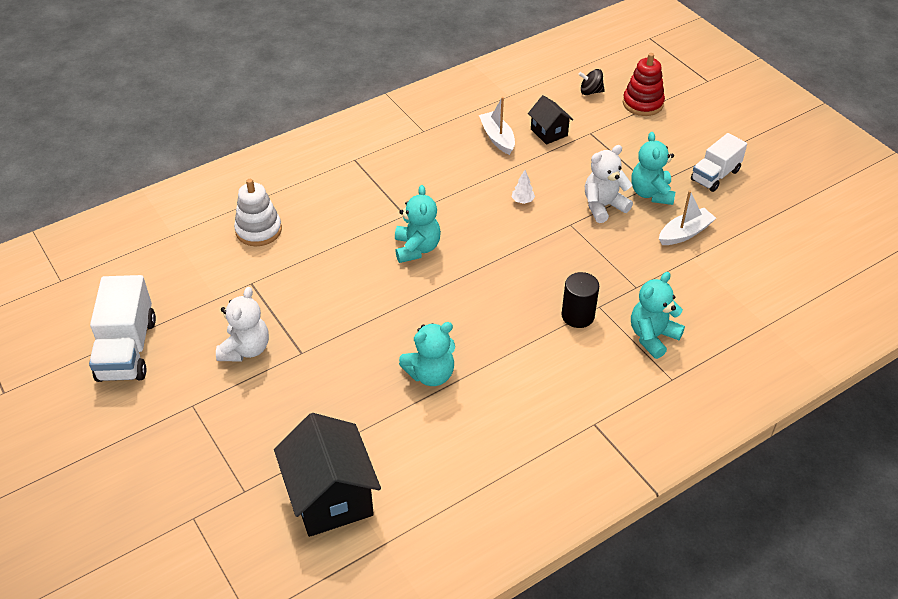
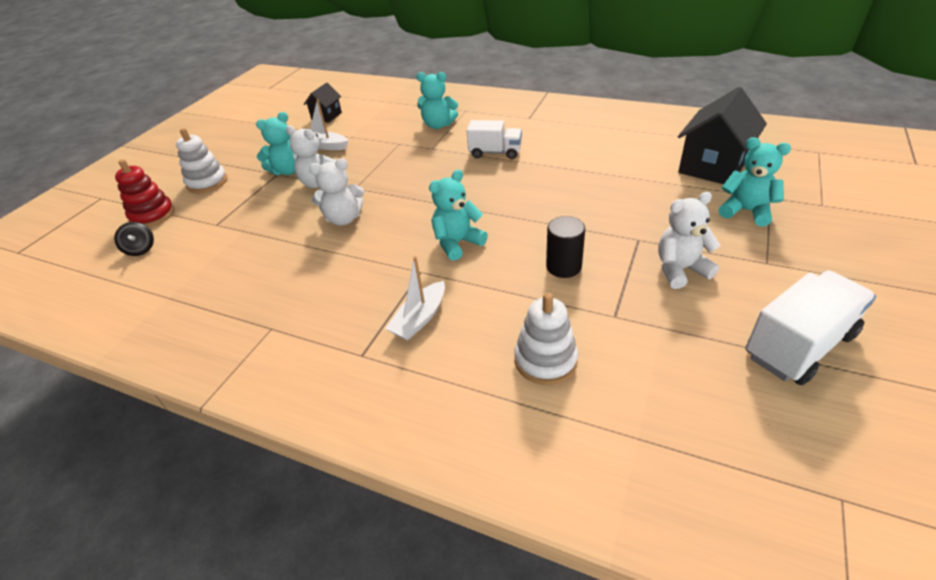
camera: 120 degrees left, 5 degrees down
(430, 374) = (572, 178): turquoise teddy bear -> turquoise teddy bear (746, 211)
(497, 138) = (255, 271): white boat -> white boat (419, 318)
(522, 201) = (343, 219): white tree -> white teddy bear
(549, 132) = (227, 246): black house -> black house (326, 116)
(577, 316) = (449, 151): black cylinder -> black cylinder (563, 266)
(677, 141) = (207, 182): none -> white stacking toy
(715, 175) = (246, 155): white truck -> white truck (495, 152)

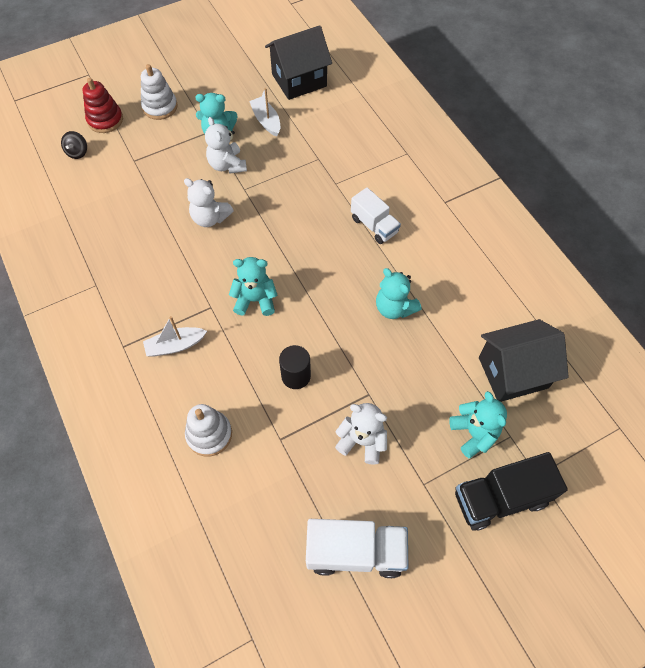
camera: 35 degrees right, 20 degrees up
(326, 116) = (299, 80): black house -> black house, size x1.87
(438, 125) = (368, 157): turquoise teddy bear -> turquoise teddy bear (394, 308)
(826, 232) = (500, 498): none -> black truck

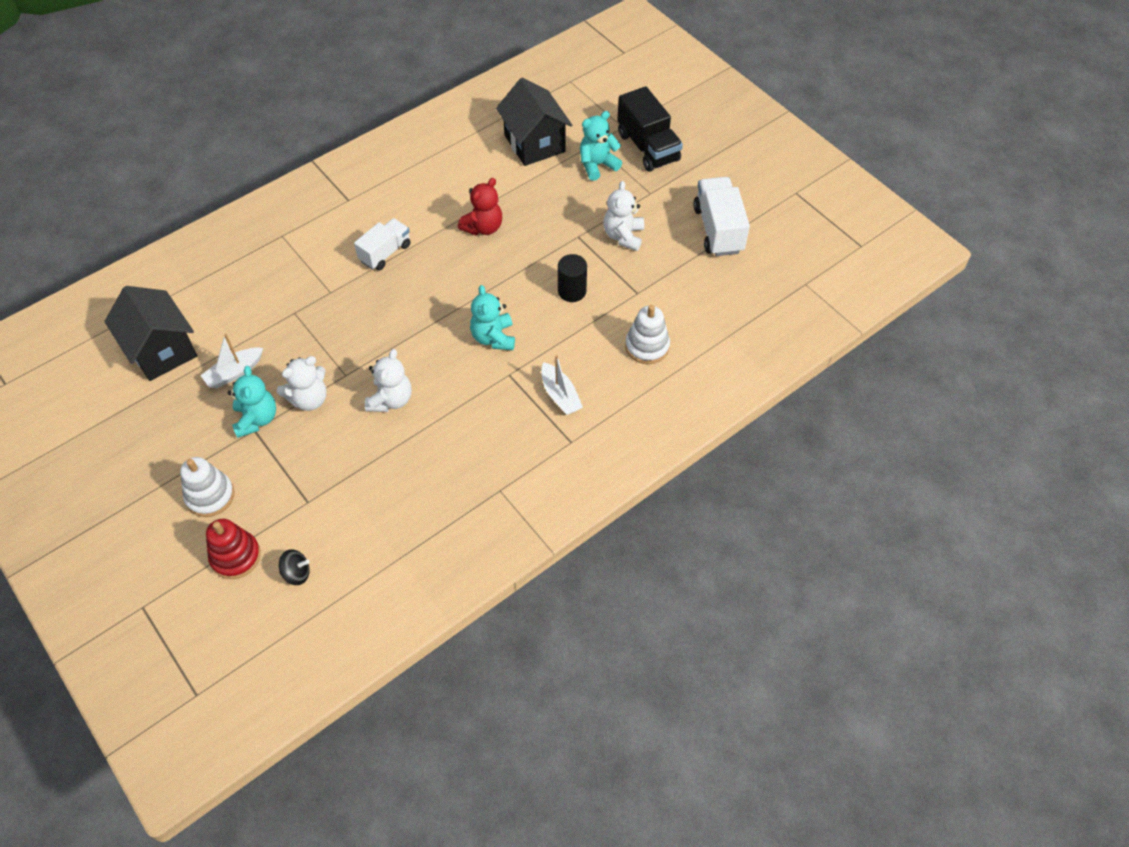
camera: 100 degrees left, 5 degrees down
(394, 308) = (483, 227): turquoise teddy bear -> red teddy bear

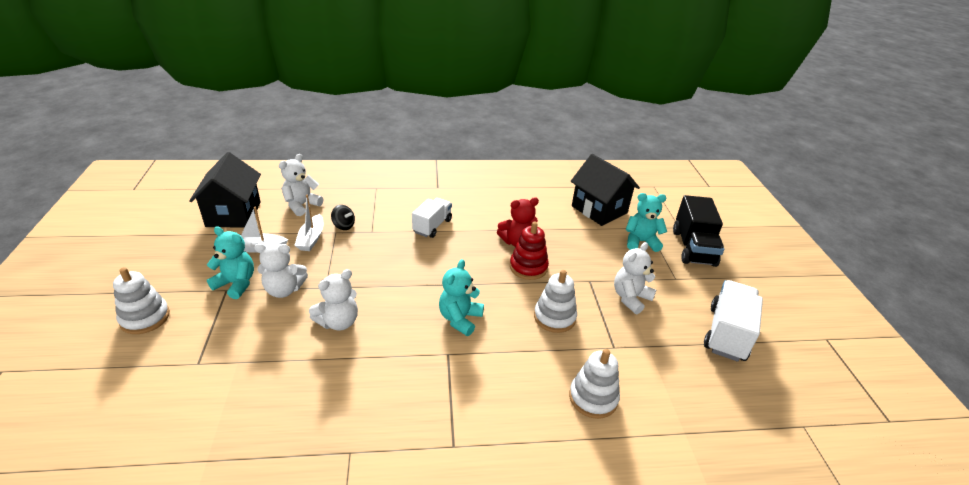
camera: 30 degrees right, 20 degrees down
(223, 300) = (301, 205): none -> white teddy bear
(235, 556) = (102, 374): red stacking toy -> red stacking toy (528, 267)
(256, 419) = (236, 284): turquoise teddy bear -> turquoise teddy bear turned 90 degrees counterclockwise
(297, 573) = (121, 418): black spinning top -> black spinning top (343, 226)
(385, 253) = (432, 226): white truck -> white truck turned 45 degrees counterclockwise
(534, 143) = (599, 209): black house -> black house turned 45 degrees counterclockwise
(560, 395) = (478, 396): white boat -> white boat (311, 238)
(572, 291) = (554, 317): black cylinder -> white stacking toy

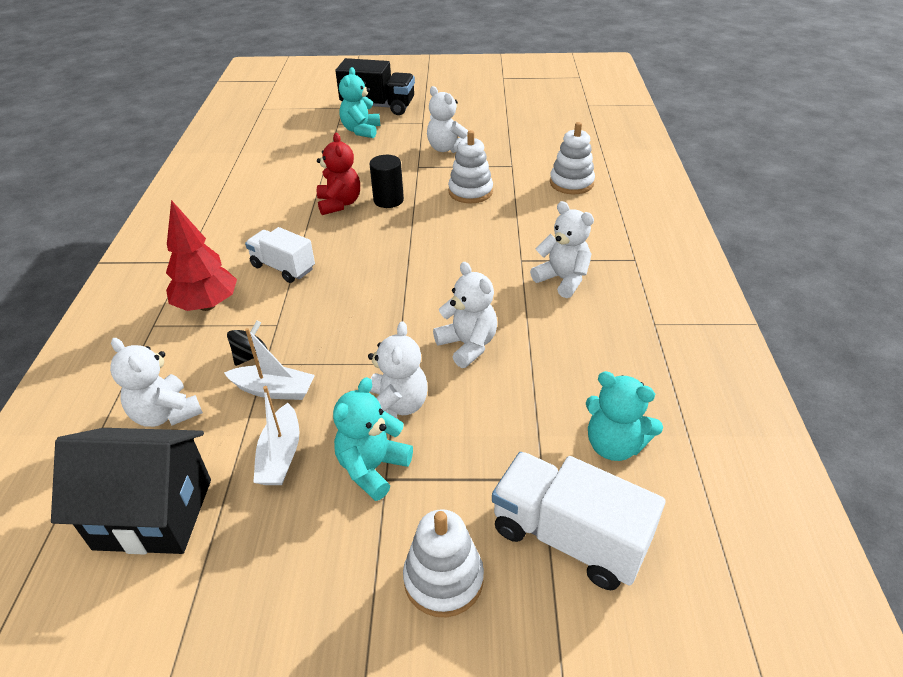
camera: 80 degrees left, 5 degrees up
(393, 203) = (207, 305): none -> red tree
(419, 383) = (562, 279): none -> white teddy bear
(460, 319) = (469, 250): turquoise teddy bear -> turquoise teddy bear (614, 445)
(528, 267) = (388, 200): red stacking toy -> black cylinder
(599, 209) = (294, 145): black house -> none
(726, 333) = (496, 113): white truck -> white truck (568, 537)

